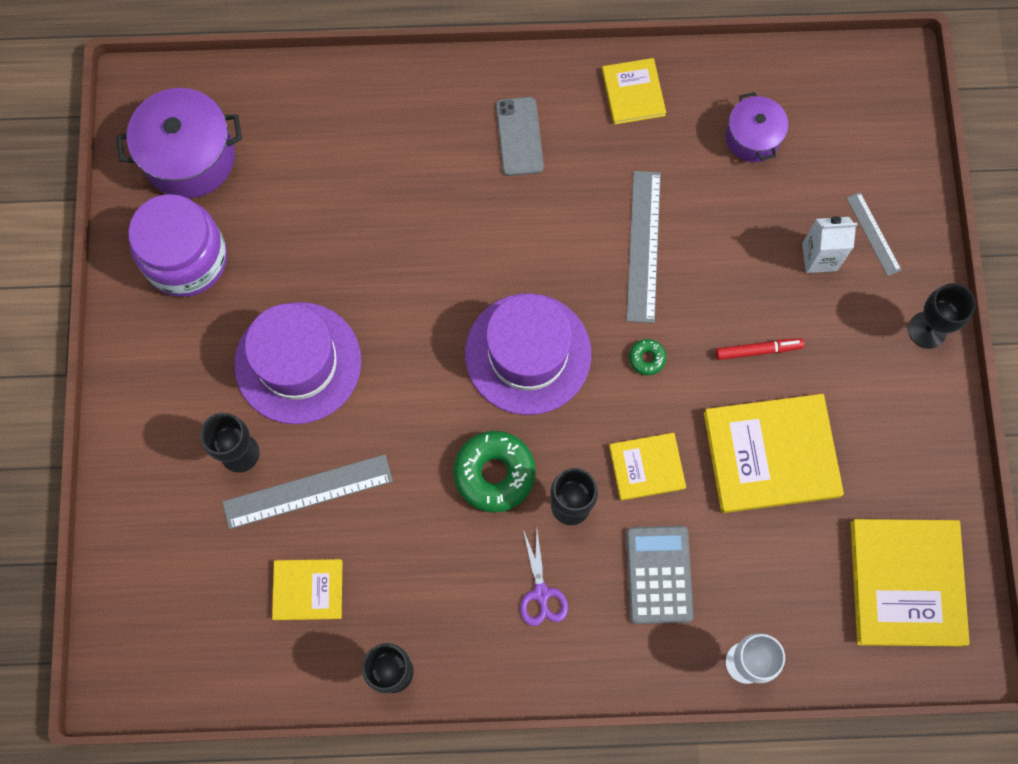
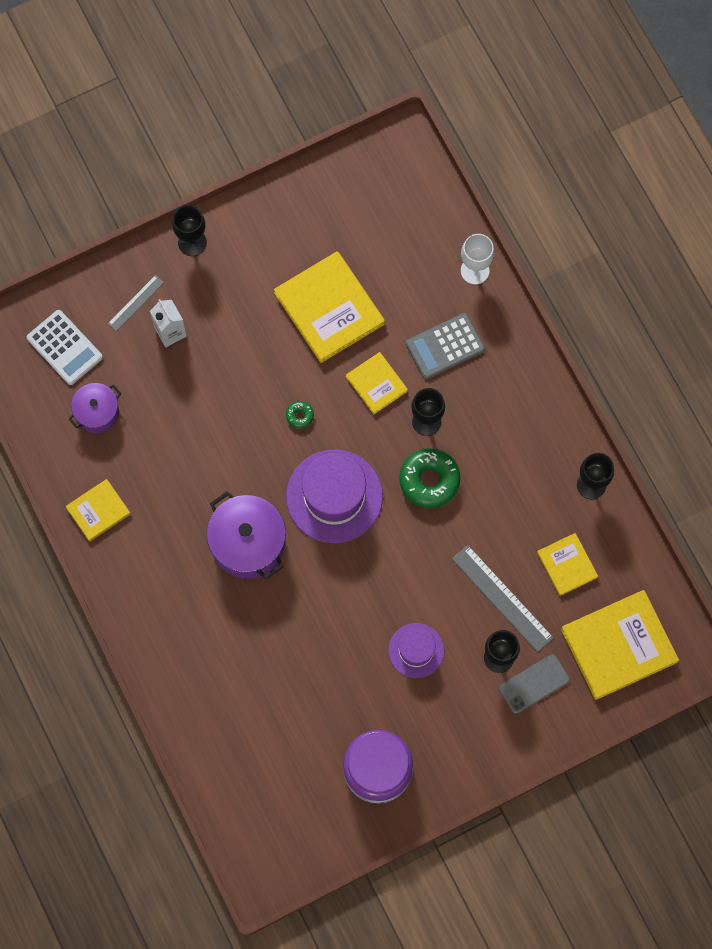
camera: 115 degrees left, 0 degrees up
(189, 157) = (298, 810): purple pot -> purple pot (248, 543)
(298, 363) = (416, 650): purple hat -> purple hat, size x0.57
(519, 136) = (171, 576): grey phone -> grey phone (534, 684)
(541, 593) = (494, 414): purple scissors -> none
(644, 246) = (217, 452): grey ruler -> none
(758, 350) = (259, 345): red marker -> none
(849, 134) = (64, 348): none -> white calculator
(906, 583) = (375, 193): yellow book -> yellow book (619, 645)

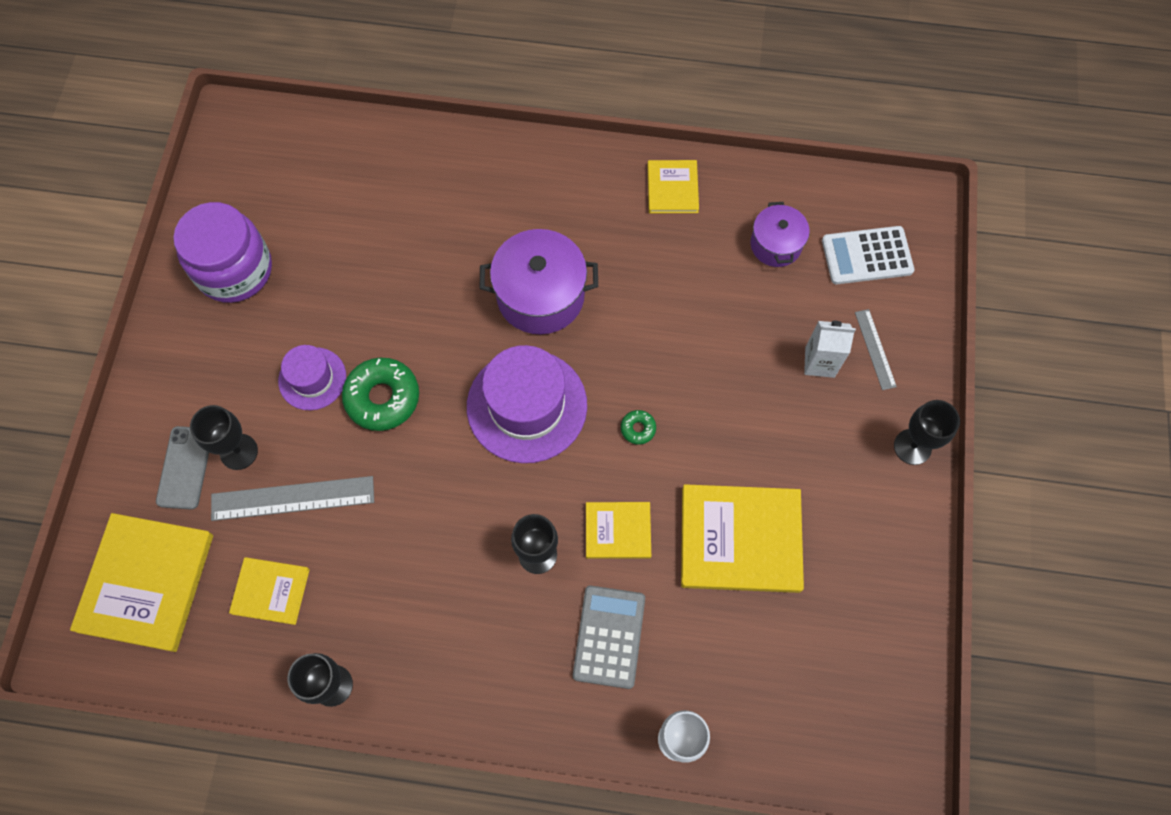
camera: 125 degrees right, 5 degrees down
(429, 480) = (471, 512): green donut -> green donut (382, 398)

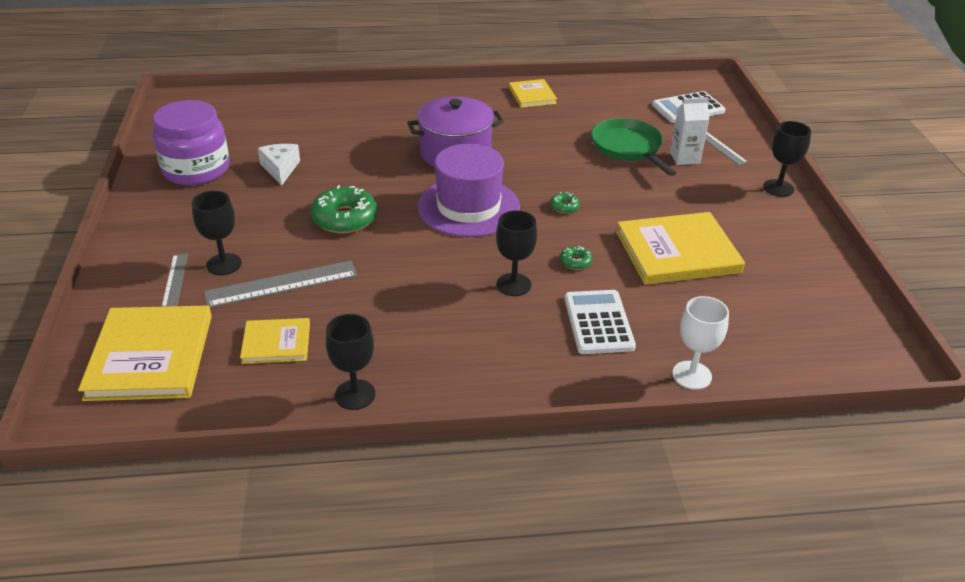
camera: 15 degrees left, 30 degrees down
(185, 467) = (175, 280): grey phone -> grey ruler
(312, 378) = (280, 216): purple hat -> none
(329, 287) = (280, 169): none -> white cheese
(609, 636) = (598, 322): grey calculator -> white calculator
(618, 531) = (575, 262): yellow book -> green donut
(756, 327) = (628, 148): none -> green pan
(775, 245) = (620, 111): purple pot -> none

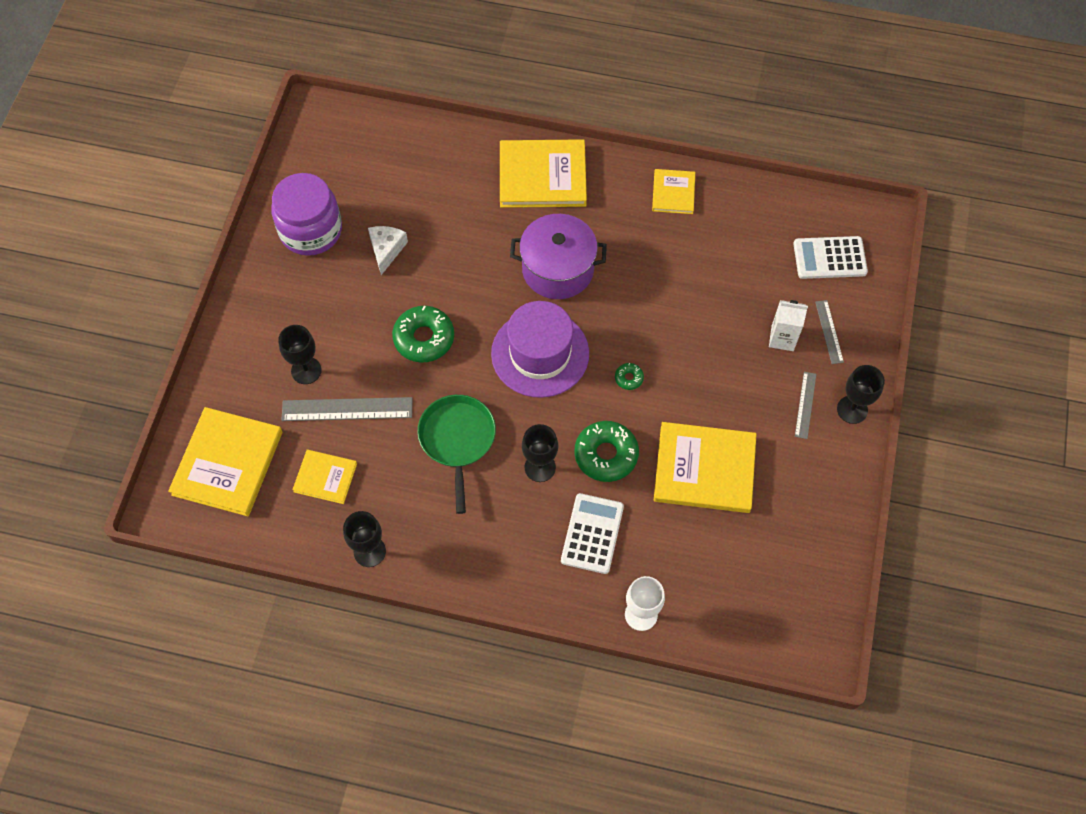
camera: 20 degrees right, 25 degrees up
(175, 280) = (262, 379): grey ruler -> grey ruler (805, 405)
(411, 104) = (542, 176): none -> yellow book
(575, 262) = (606, 455): green donut -> green donut, size x2.15
(628, 148) = (733, 307): green pan -> green pan (457, 440)

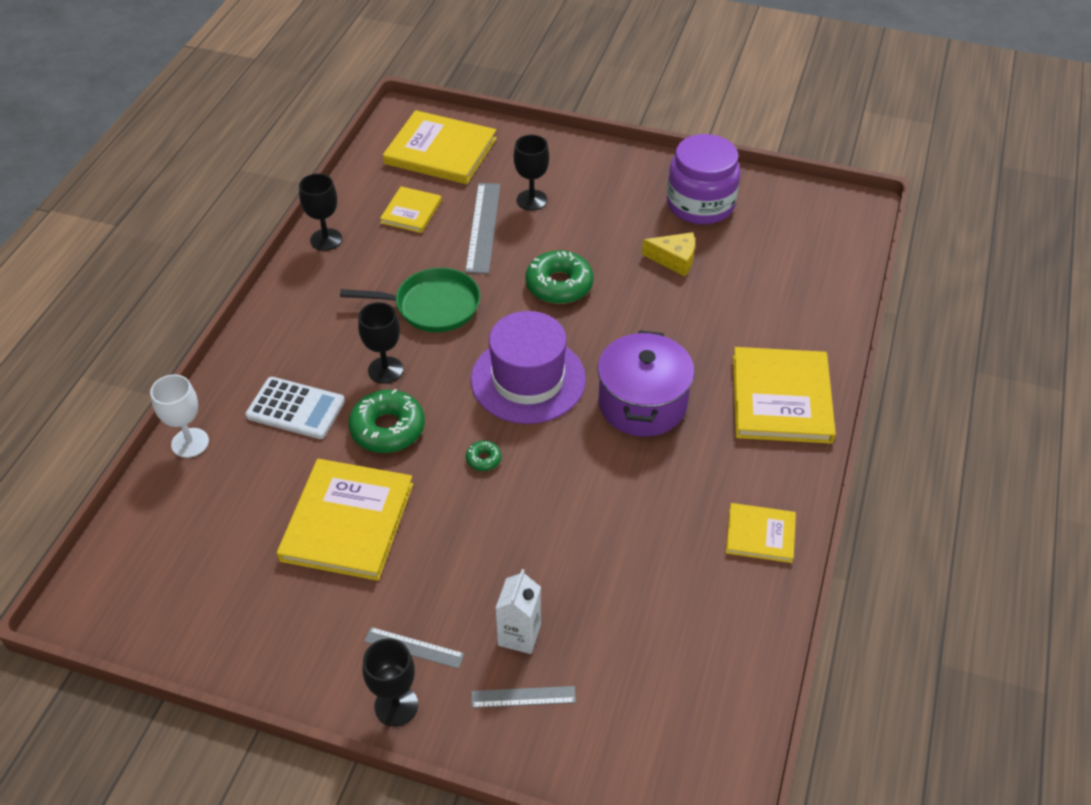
camera: 95 degrees right, 15 degrees down
(386, 250) = (674, 259): white cheese -> yellow cheese
(829, 258) = (648, 719): white calculator -> none

